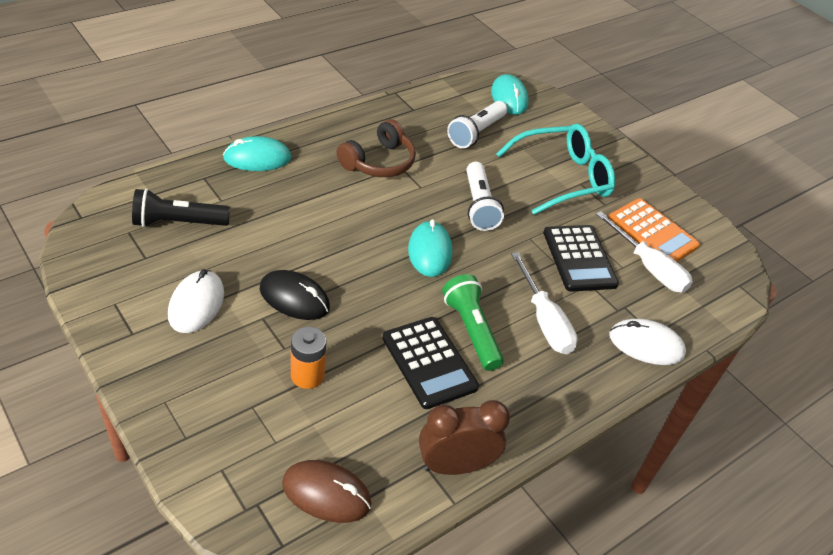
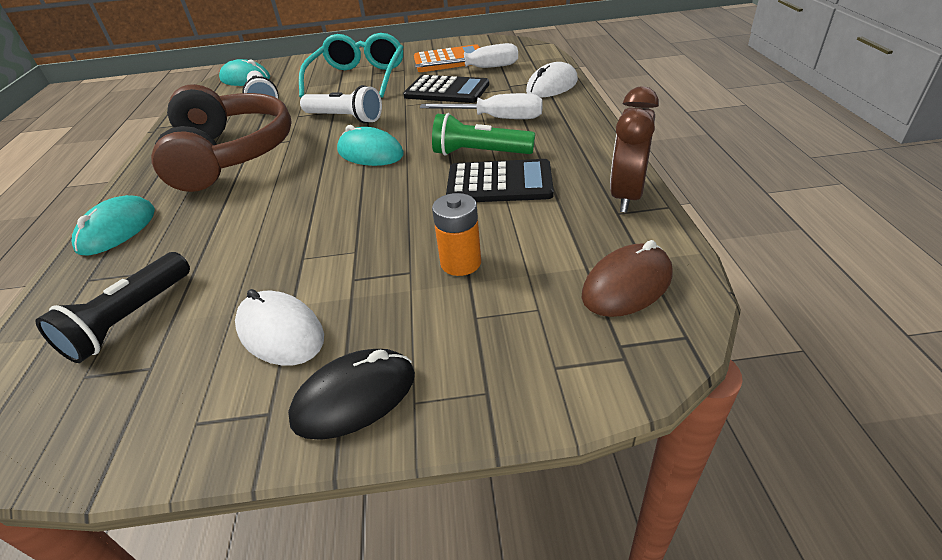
camera: 50 degrees left, 5 degrees down
(294, 298) = (347, 248): black mouse -> black mouse (354, 397)
(379, 162) = (230, 155): brown headphones -> brown headphones, size x1.71

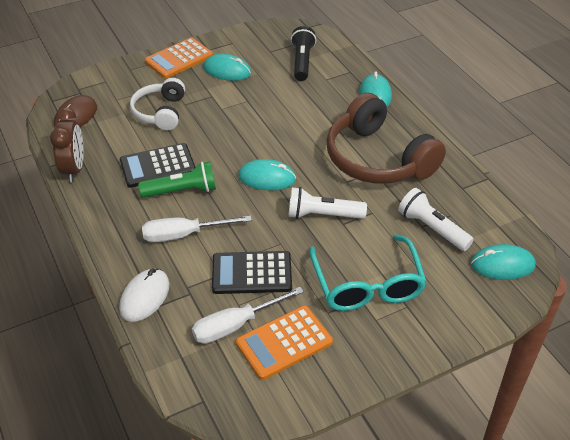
camera: 155 degrees right, 5 degrees up
(280, 332) = (227, 71): white mouse -> turquoise mouse
(354, 397) = (179, 59): black mouse -> orange calculator
(461, 263) = (160, 112): orange battery -> white headphones

